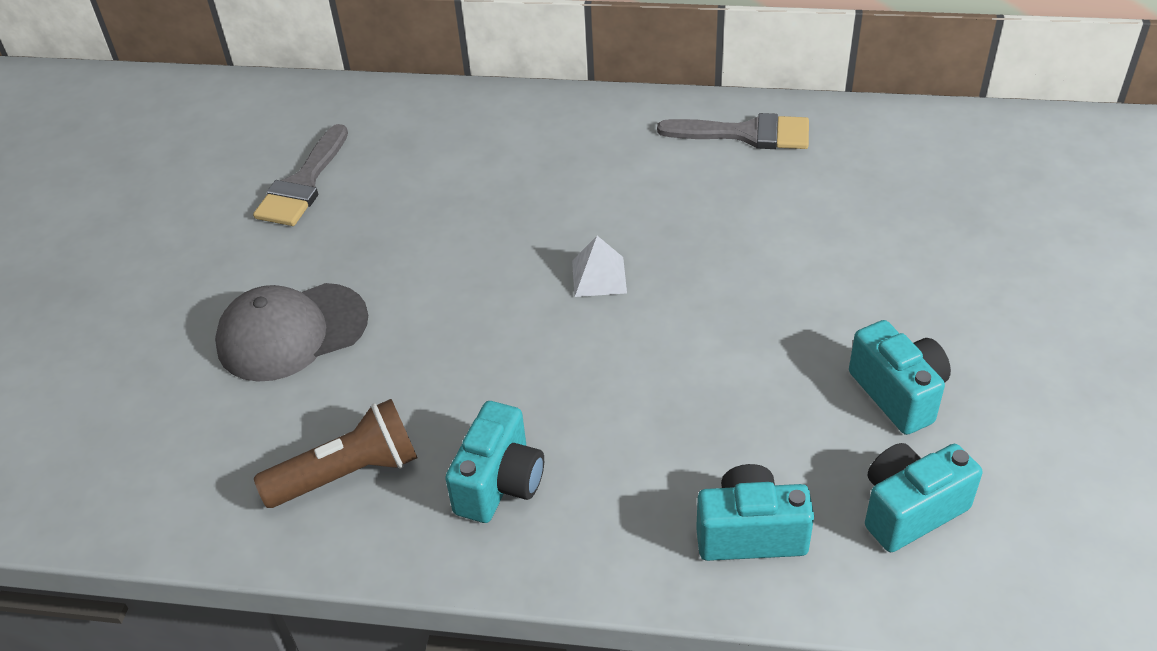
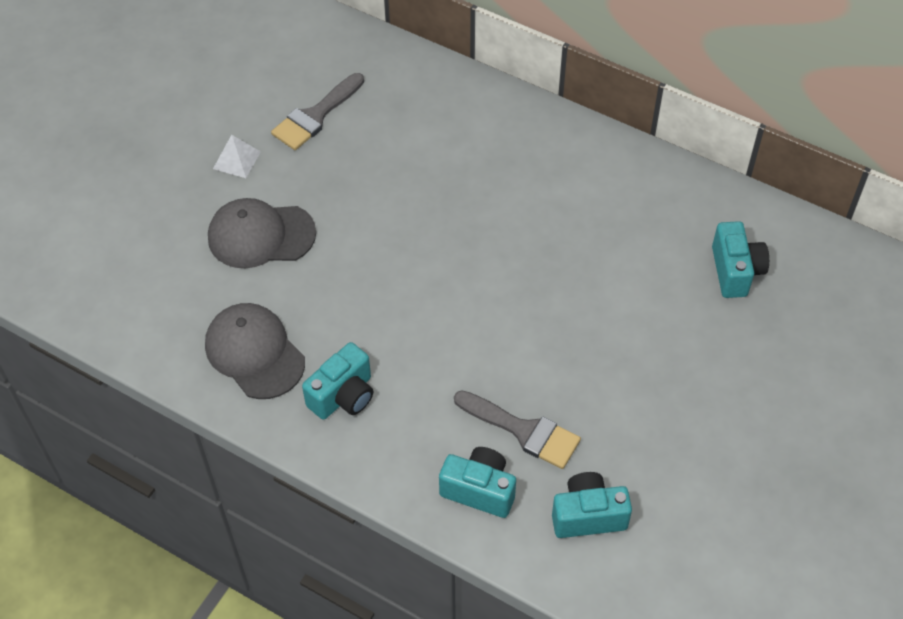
camera: 20 degrees right, 10 degrees up
(348, 474) = (254, 352): brown flashlight -> grey cap
(599, 276) = (480, 268): white pyramid -> white pyramid (236, 160)
(745, 134) = (648, 187): grey brush -> grey brush (523, 431)
(898, 393) = (631, 434): turquoise camera -> turquoise camera (735, 271)

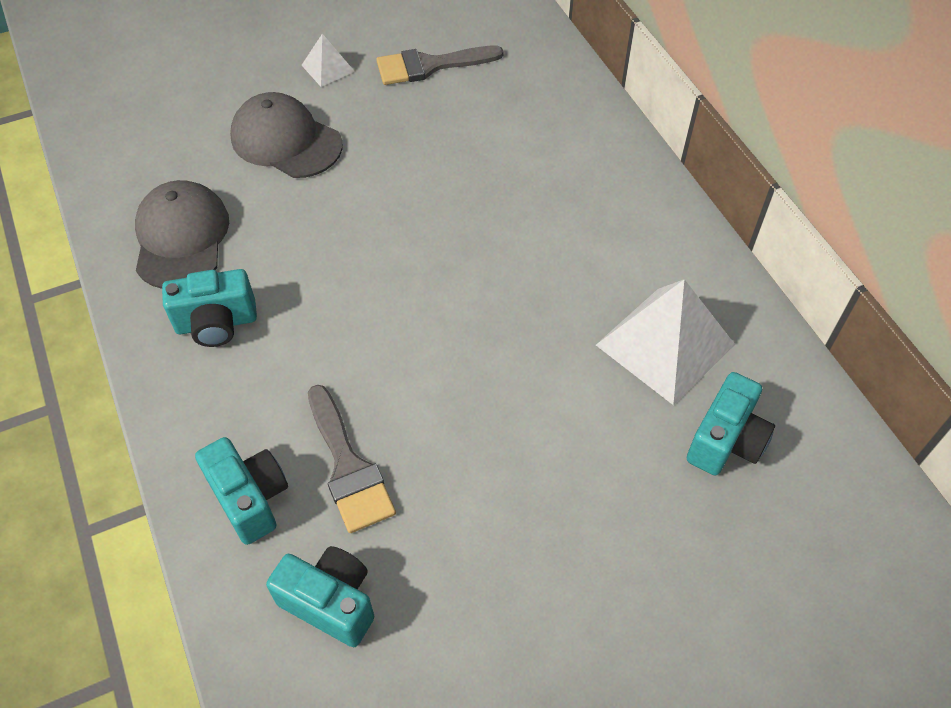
camera: 35 degrees right, 0 degrees up
(651, 231) = (665, 344): none -> white pyramid

